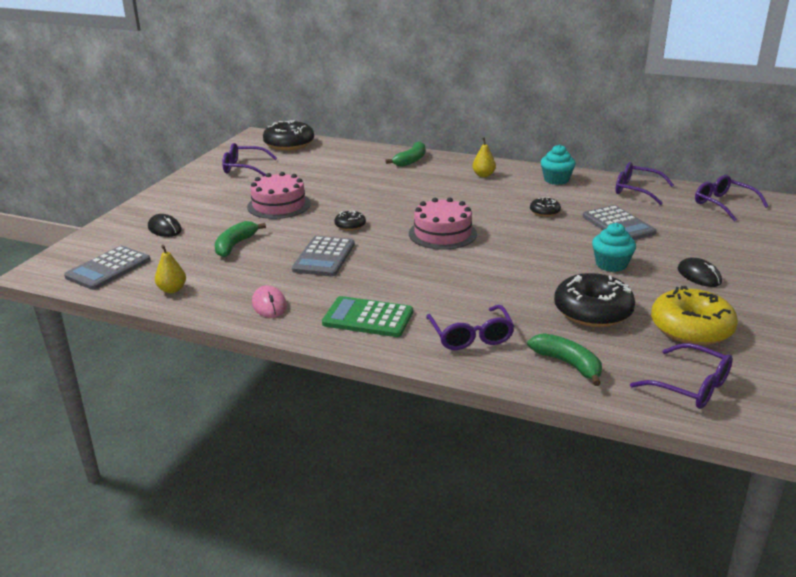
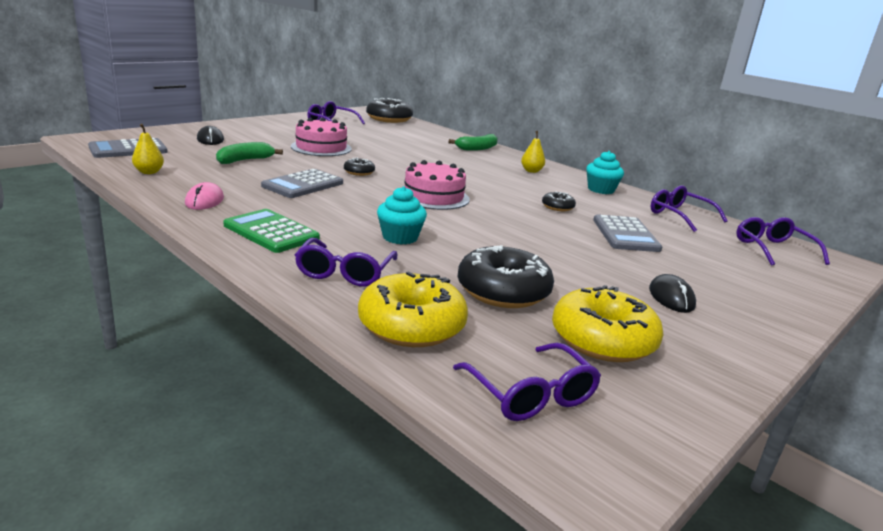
camera: 20 degrees right, 5 degrees down
(568, 364) = (411, 325): green banana -> yellow donut
(611, 264) = (576, 261): turquoise cupcake -> turquoise cupcake (400, 237)

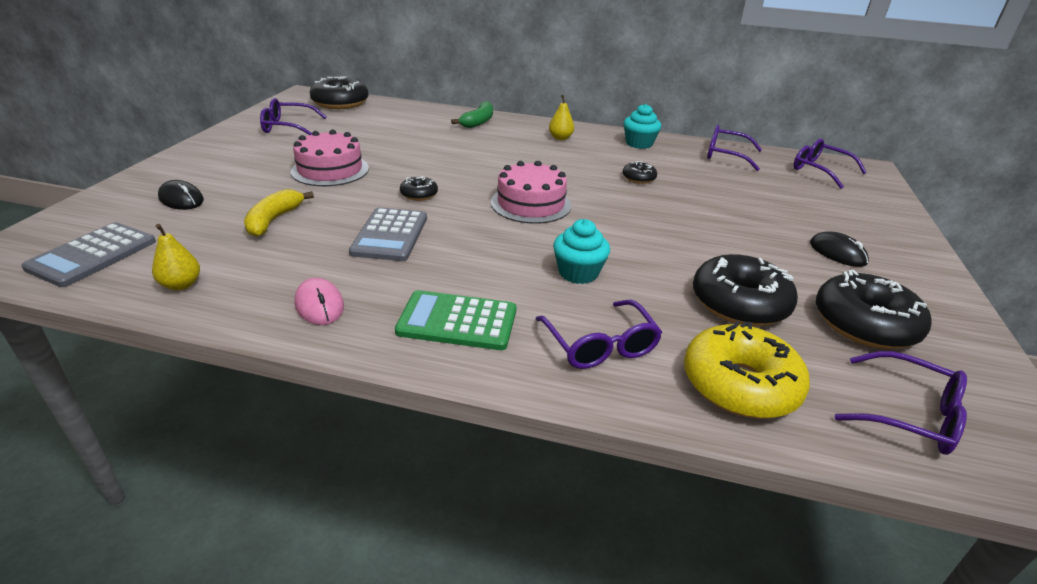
camera: 30 degrees left, 10 degrees up
(245, 160) = (274, 220): green banana -> yellow banana
(603, 340) = (864, 324): yellow donut -> black donut
(625, 234) = (723, 193): grey calculator -> none

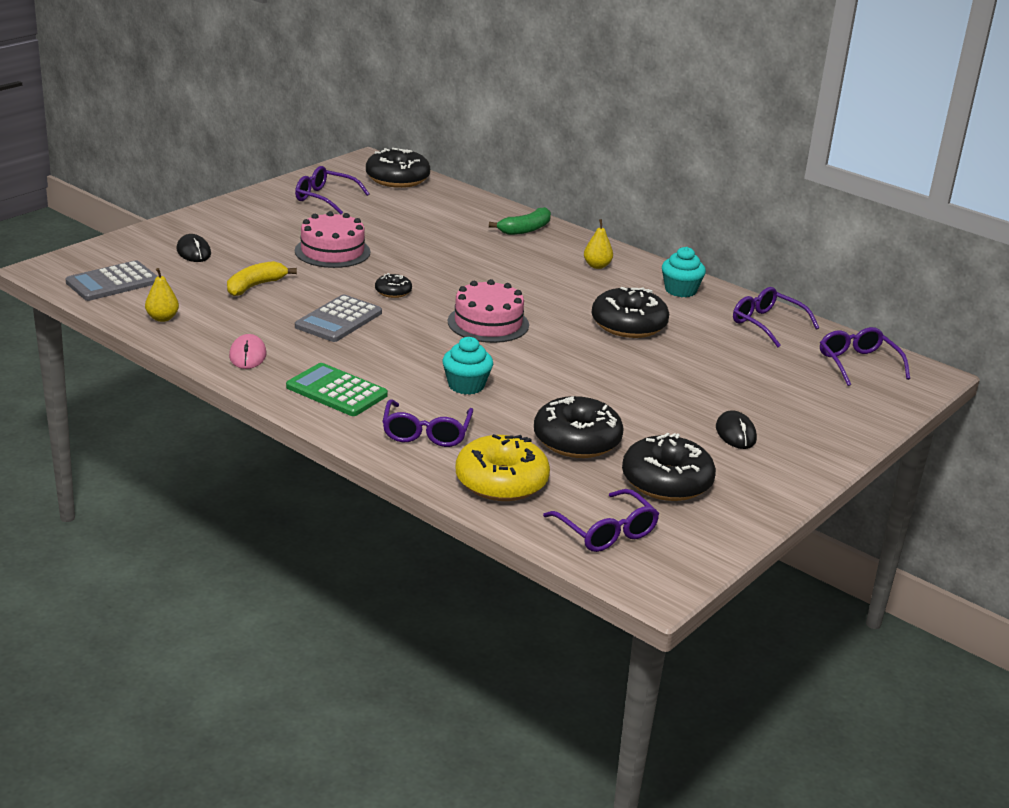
camera: 25 degrees right, 5 degrees down
(638, 178) = (628, 325): black donut -> black donut, size x2.04

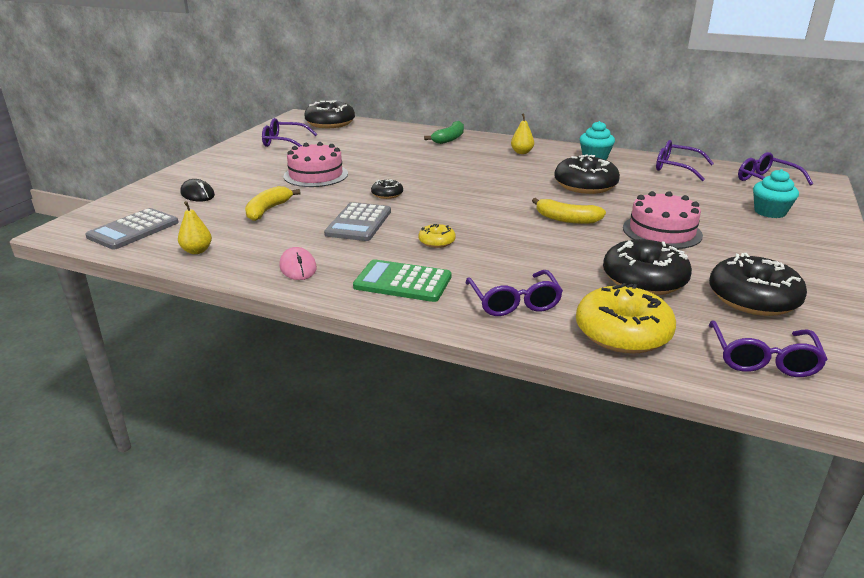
camera: 15 degrees left, 0 degrees up
(402, 357) = (436, 241): none -> yellow donut
(466, 385) = (510, 253): turquoise cupcake -> turquoise cupcake (770, 212)
(488, 323) = (481, 203): pink cake -> pink cake (662, 231)
(564, 361) = (566, 219): none -> yellow banana
(606, 532) = (763, 359): purple glasses -> purple glasses turned 60 degrees clockwise
(735, 433) = (752, 247): black mouse -> none

